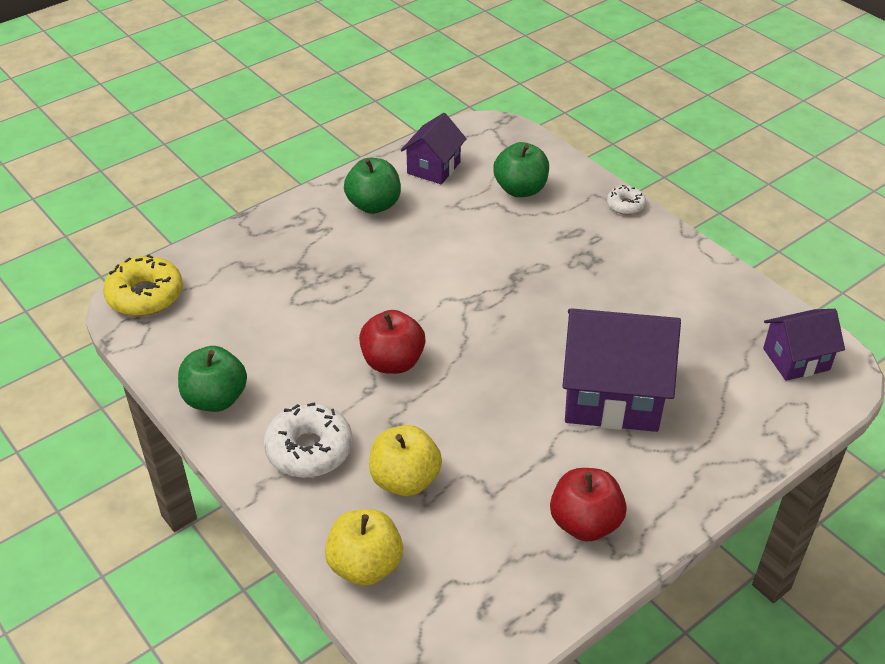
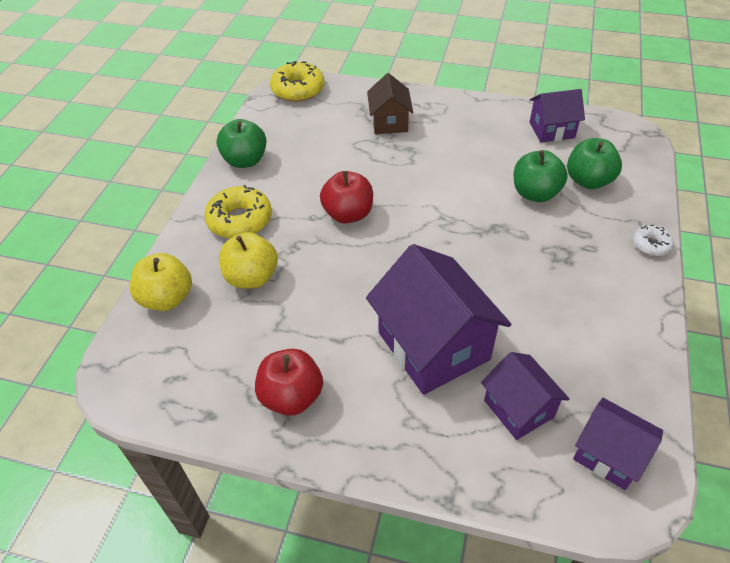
camera: 55 degrees right, 5 degrees up
(292, 259) = (389, 122): none -> brown house
(309, 449) = (240, 220): white donut -> yellow donut
(374, 205) = (480, 126): green apple -> green apple (535, 193)
(717, 382) = (518, 408): none -> purple house

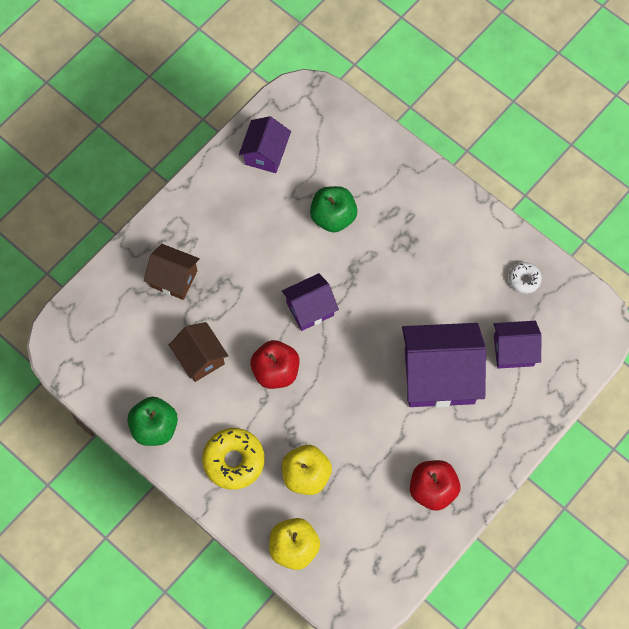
camera: 65 degrees left, 20 degrees up
(298, 89) = (70, 336): yellow donut -> none
(328, 163) = (200, 358): none -> brown house
(588, 181) = (342, 169): green apple -> none
(609, 455) = (569, 319): purple house -> purple house (310, 309)
(651, 245) = (429, 174): white donut -> white donut (524, 279)

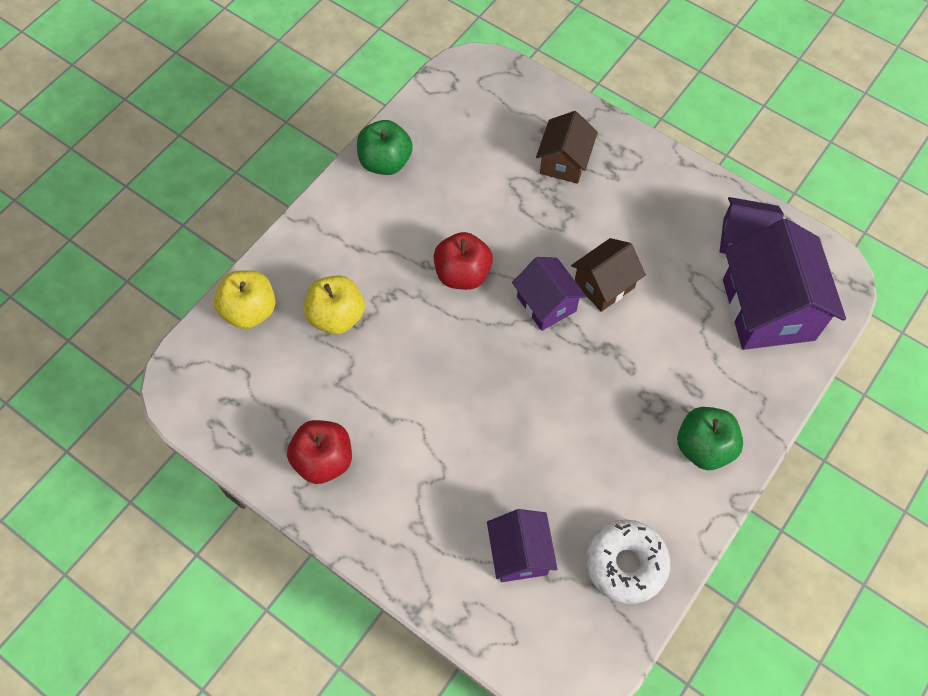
camera: 85 degrees right, 5 degrees down
(200, 358) = (471, 197): brown house -> brown house (604, 285)
(234, 461) = (351, 241): yellow donut -> none
(333, 217) = (673, 320): green apple -> green apple (704, 447)
(439, 376) = (474, 460): purple house -> purple house (768, 310)
(524, 279) = (626, 564): white donut -> white donut, size x1.82

